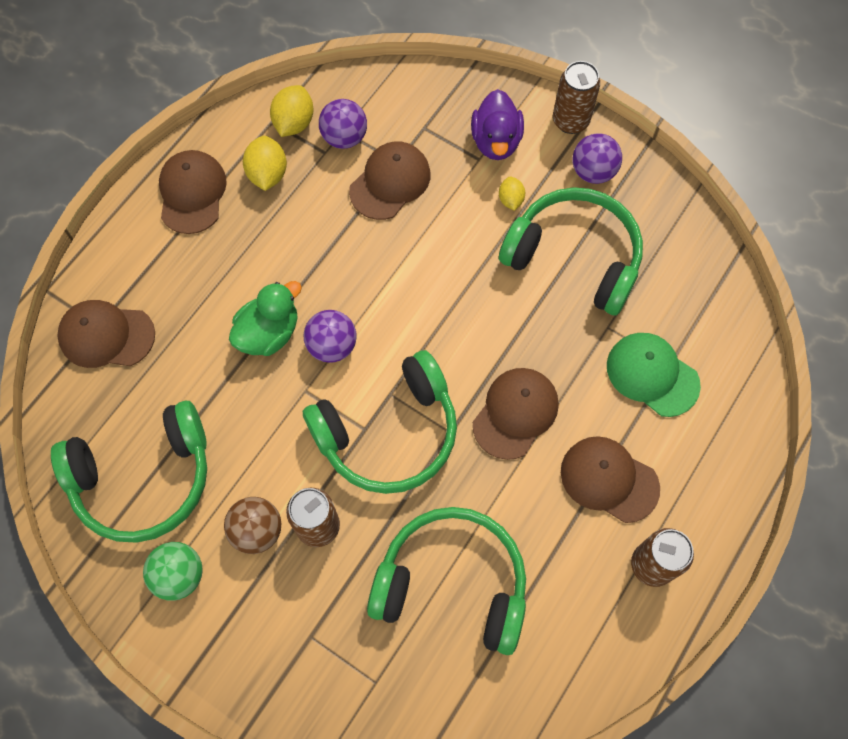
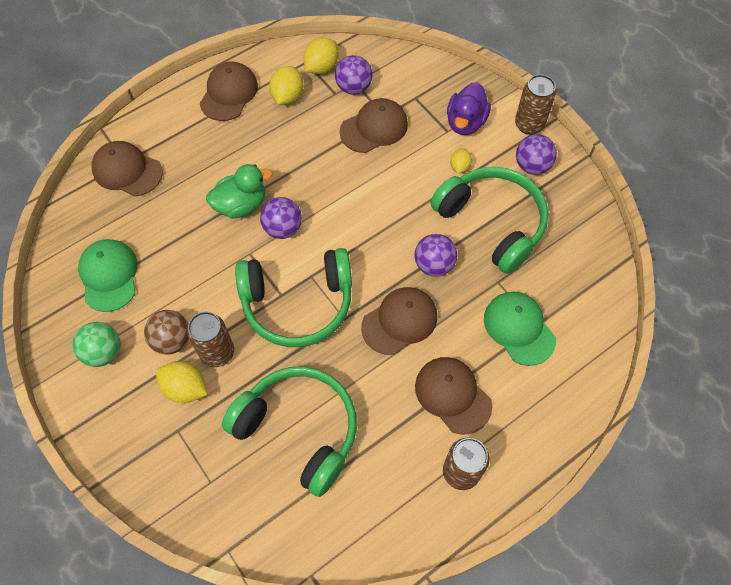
camera: 20 degrees right, 5 degrees down
(143, 478) = (109, 275): green headphones -> green cap
(298, 583) = (185, 388): none -> yellow lemon
(527, 331) = (434, 265): none -> purple ball

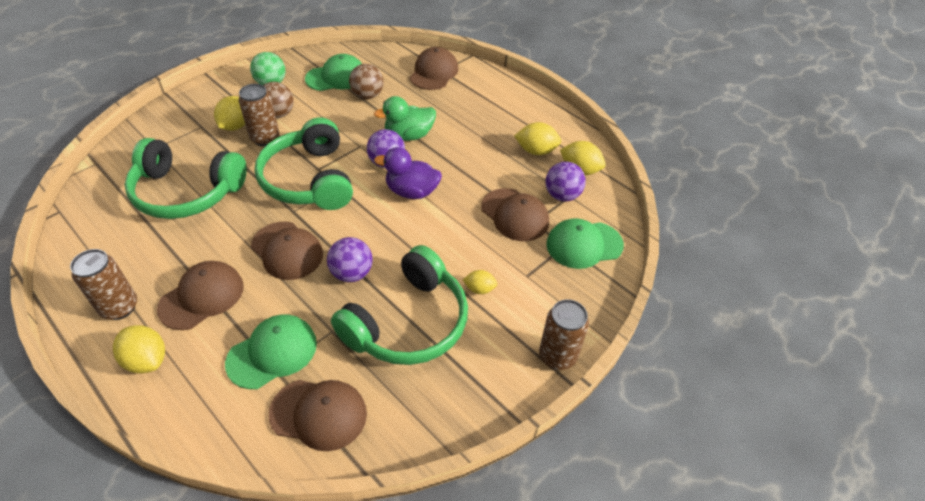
camera: 80 degrees right, 15 degrees down
(156, 242) = (367, 95): none -> brown ball
(229, 93) = (528, 115): brown cap -> brown cap (319, 414)
(241, 205) = (409, 135): green duck -> green duck turned 105 degrees clockwise
(298, 430) = (187, 192): green headphones -> green headphones turned 75 degrees clockwise
(416, 84) = (584, 245): none -> green cap
(465, 122) = (543, 291): purple duck -> purple duck (411, 192)
(523, 434) = (147, 360): none -> yellow lemon
(532, 166) = (495, 361): purple ball -> none

